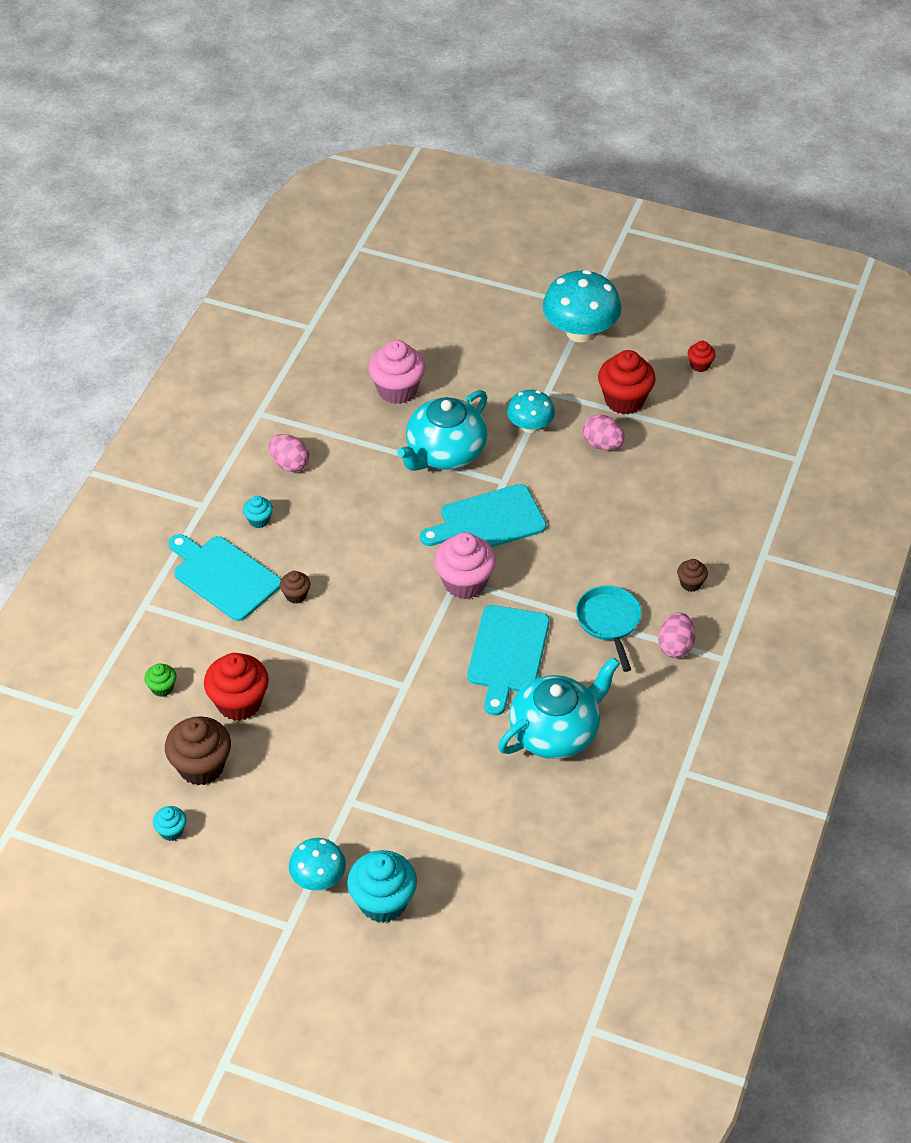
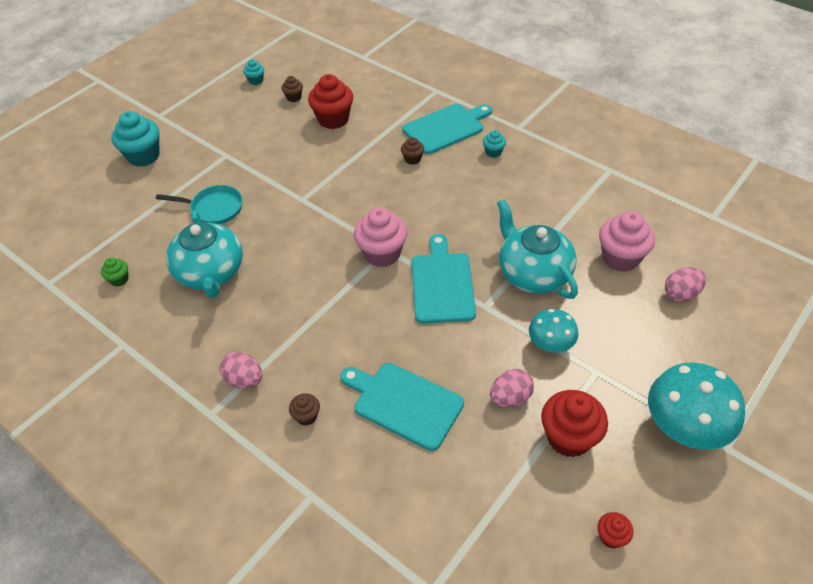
camera: 110 degrees right, 0 degrees up
(162, 688) = (363, 89): green cupcake -> green cupcake (119, 279)
(201, 766) = (294, 97): brown cupcake -> brown cupcake, size x0.50
(289, 464) = (547, 177): pink egg -> pink egg (681, 294)
(318, 878) = (181, 132): turquoise mushroom -> none
(507, 654) = (298, 263): turquoise cutting board -> turquoise cutting board (404, 403)
(609, 622) = (295, 338): turquoise pan -> turquoise pan (214, 208)

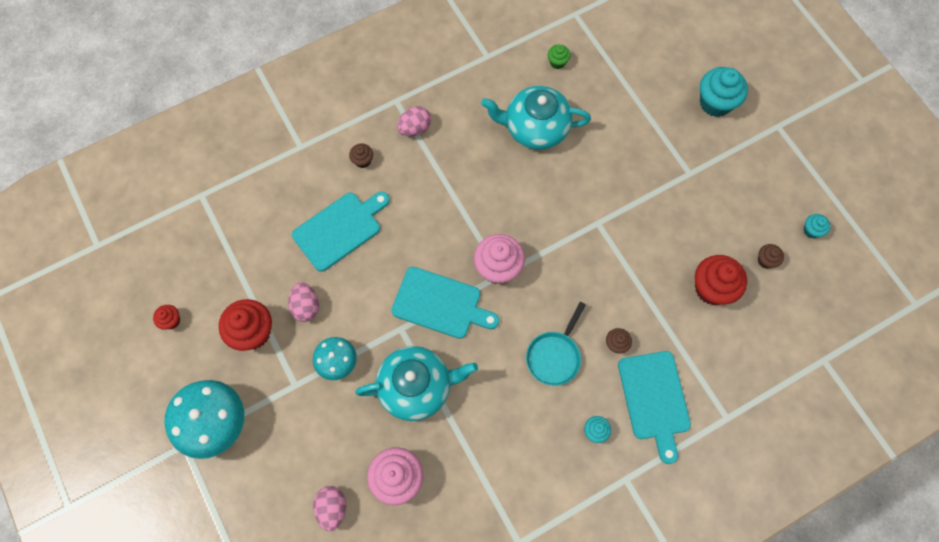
camera: 110 degrees right, 20 degrees up
(214, 208) = (615, 147): turquoise pan -> turquoise pan (554, 356)

